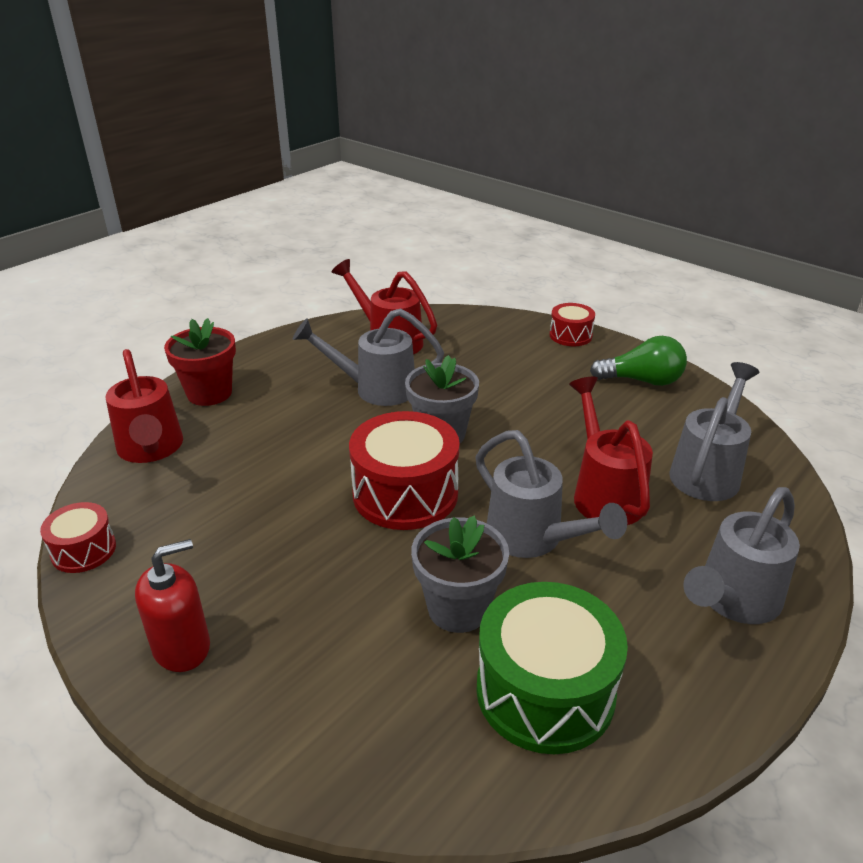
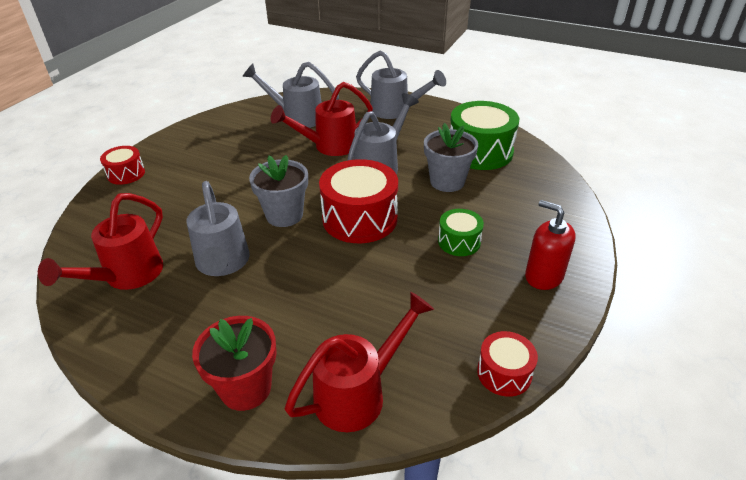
camera: 105 degrees left, 5 degrees up
(305, 578) = (459, 241): none -> green drum
(642, 381) = (198, 140): green light bulb -> none

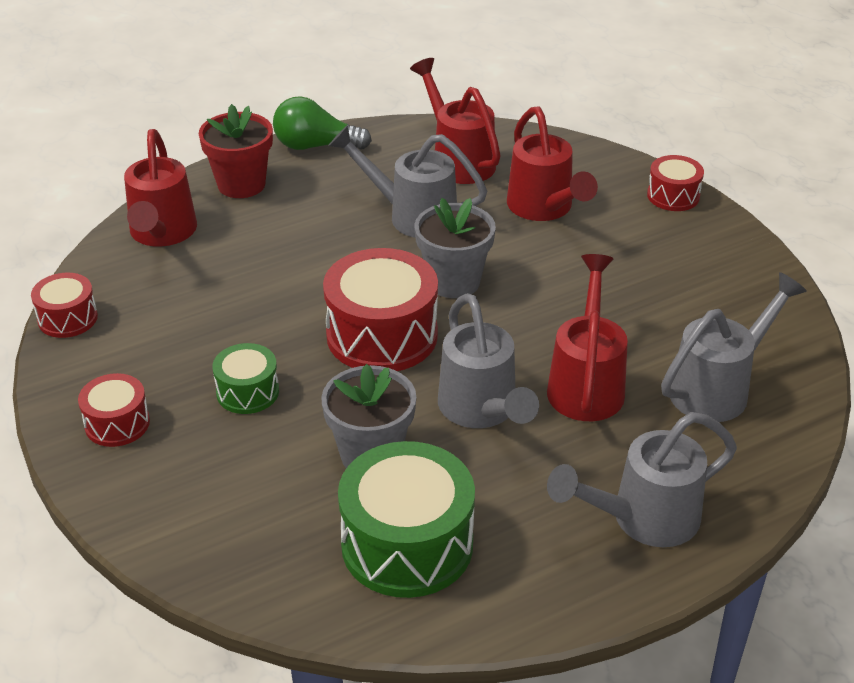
camera: 125 degrees right, 0 degrees up
(146, 375) = (315, 146): none -> green light bulb
(174, 213) = (544, 209): none -> red watering can
(543, 276) = (117, 423): red soap dispenser -> red drum

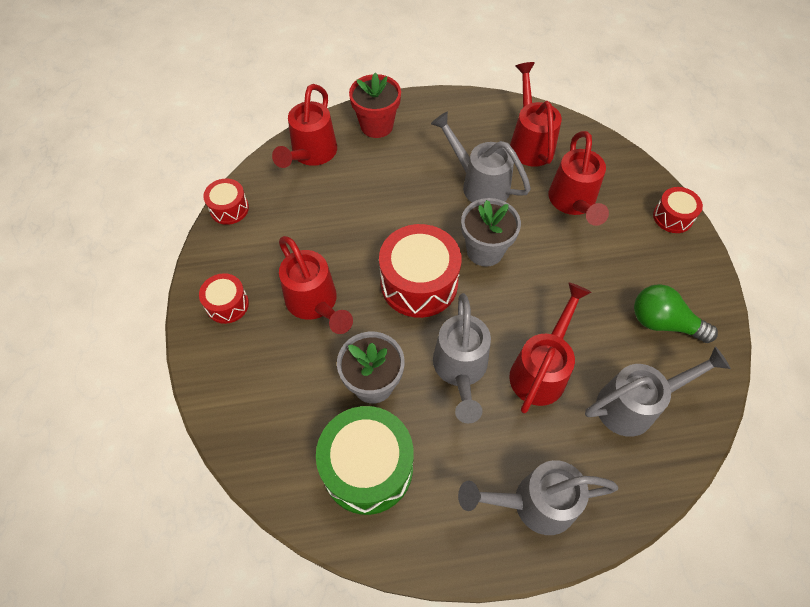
camera: 20 degrees right, 20 degrees up
(247, 392) = (315, 304): green drum -> red watering can
(315, 146) = (437, 104): green light bulb -> green light bulb (663, 323)

